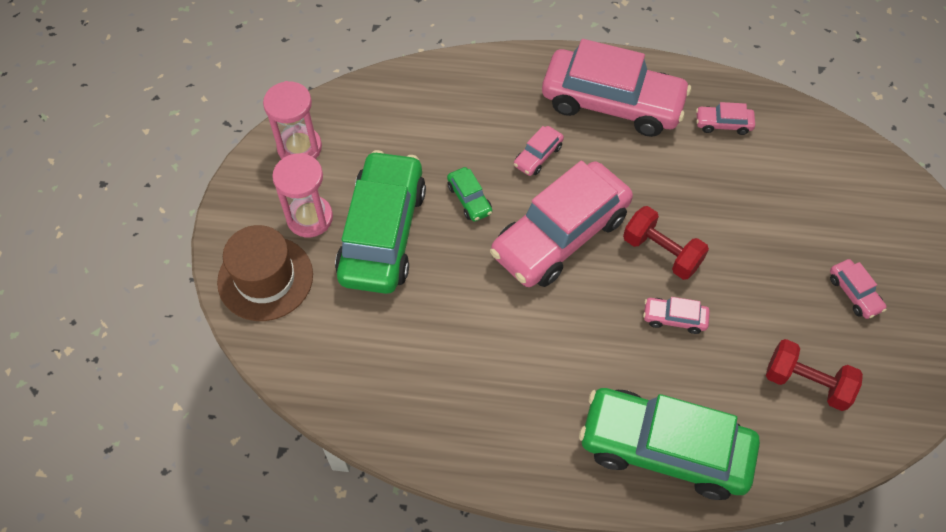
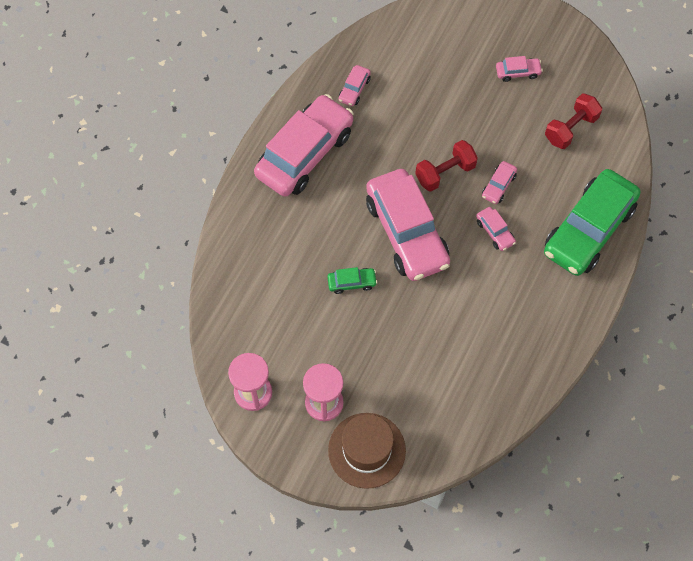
camera: 70 degrees left, 5 degrees up
(382, 233) = (358, 353): green car -> none
(538, 156) = (332, 222): pink car -> pink car (495, 232)

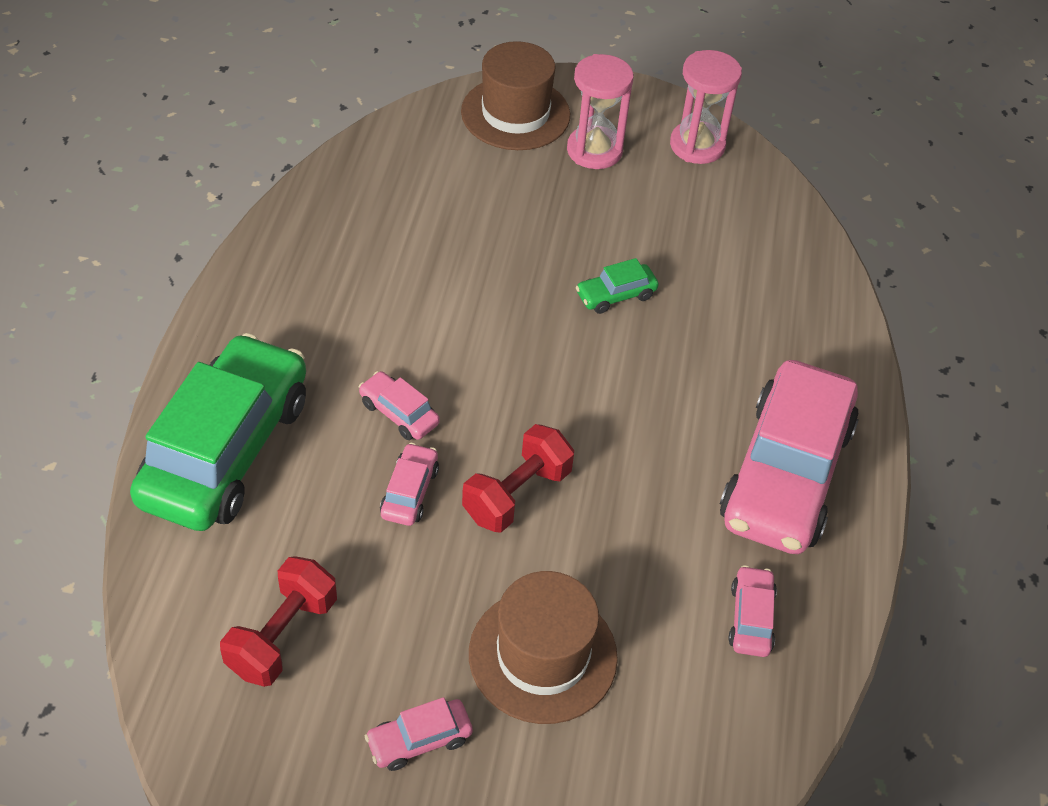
camera: 160 degrees right, 15 degrees down
(407, 232) = (553, 383): pink car -> none
(455, 94) = (543, 655): none -> brown hat

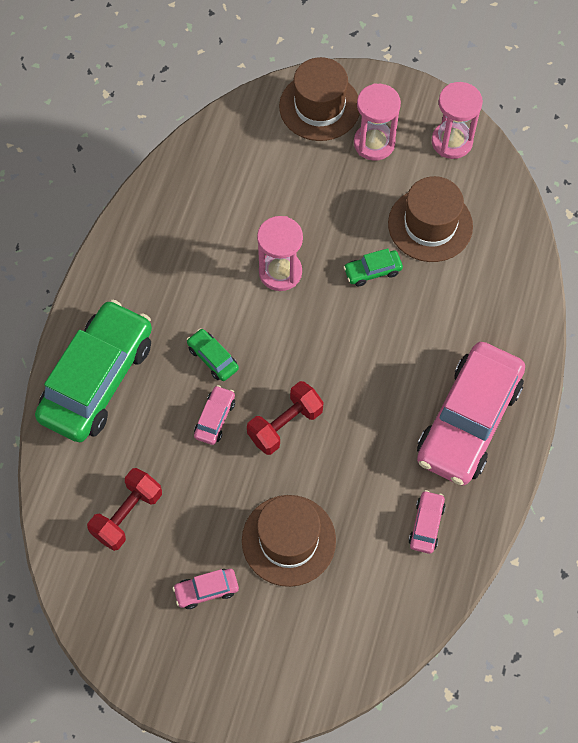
camera: 10 degrees right, 15 degrees up
(399, 413) = (213, 358): pink car -> green car
(486, 302) = (280, 272): none -> pink hourglass
(685, 238) = (430, 225): none -> brown hat

